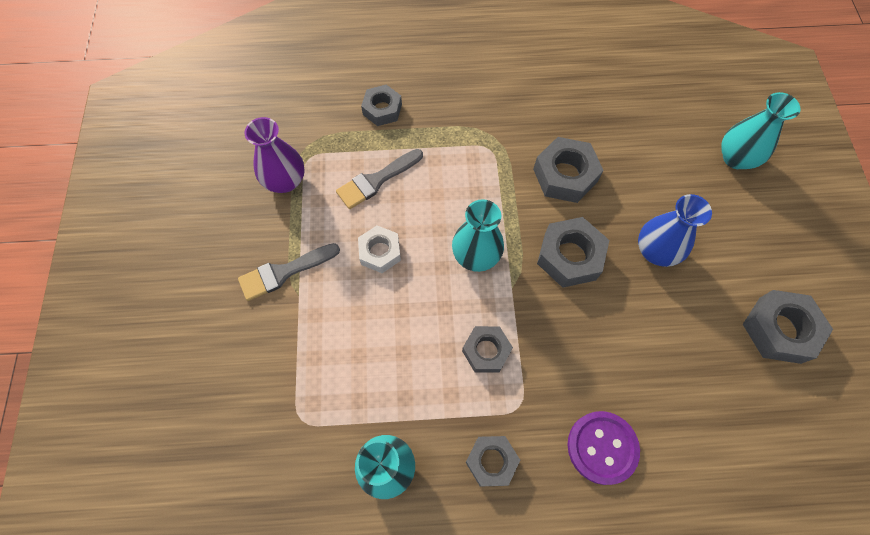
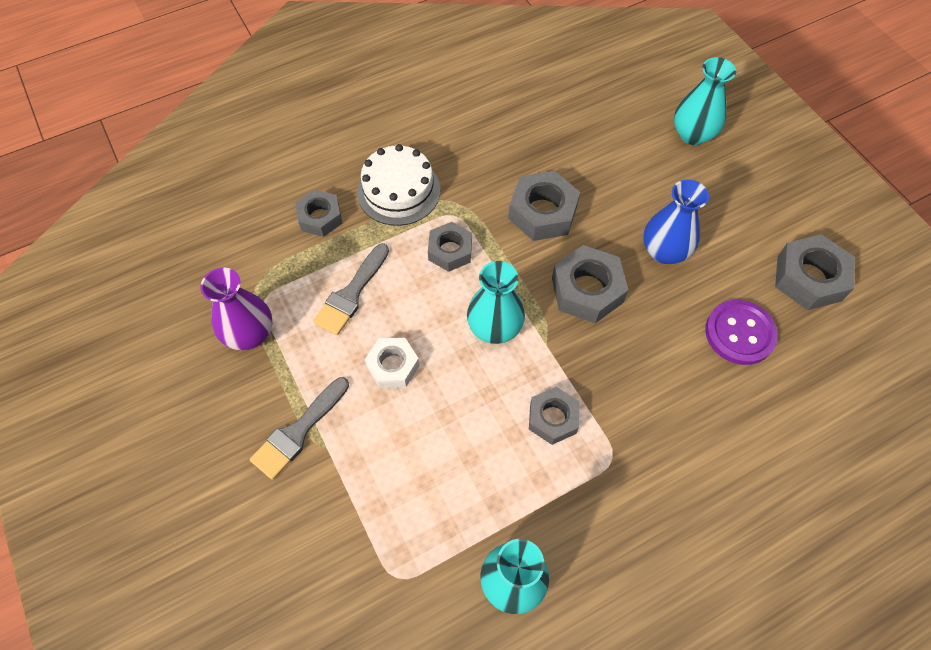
camera: 25 degrees left, 5 degrees down
(454, 111) = (398, 191): none -> white cake
(491, 461) = (613, 525): grey nut -> grey nut (450, 251)
(602, 447) = (709, 460): purple button -> purple button (739, 333)

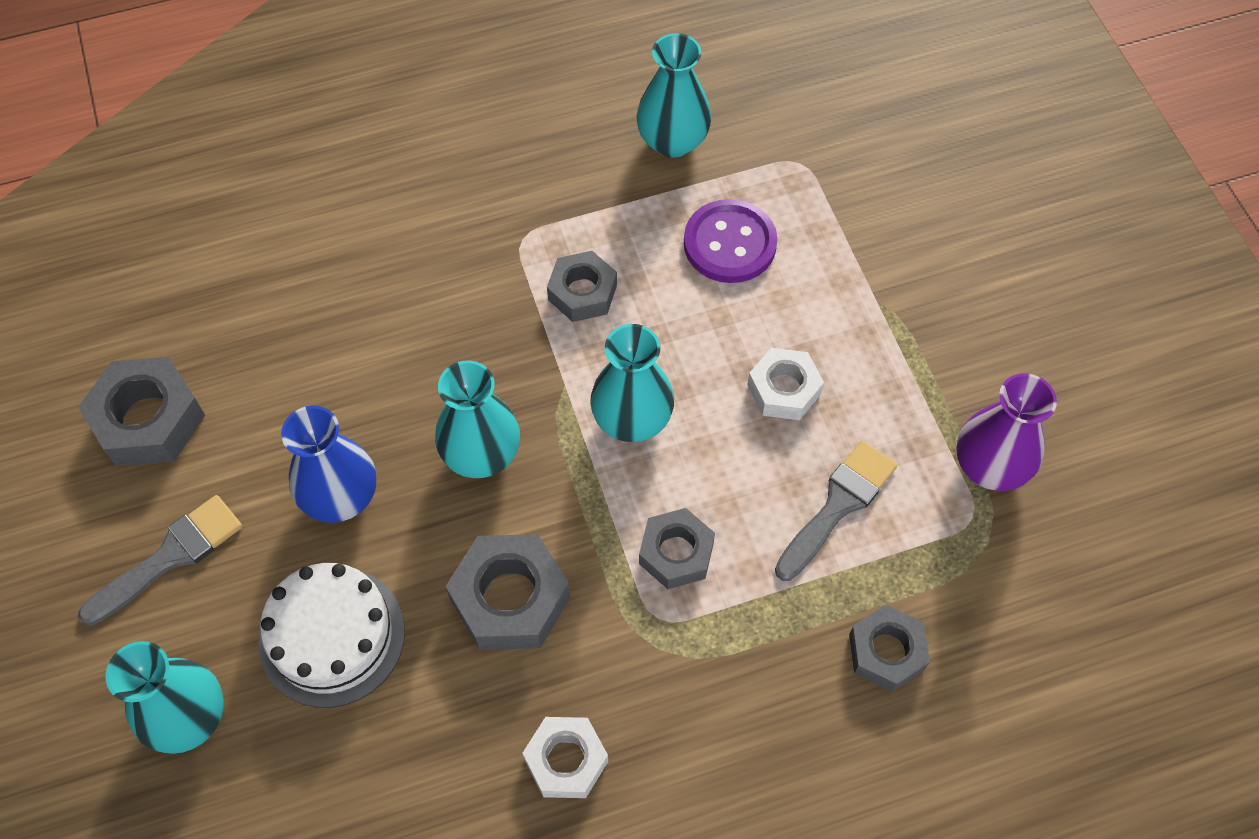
camera: 170 degrees left, 0 degrees up
(298, 431) = (914, 326): grey brush -> grey brush (170, 557)
(398, 191) = (747, 684): white cake -> white cake (332, 636)
(490, 144) = (566, 760): none -> white nut
(587, 290) = (481, 454): grey nut -> turquoise vase
(739, 333) = (291, 358): purple button -> purple button (729, 243)

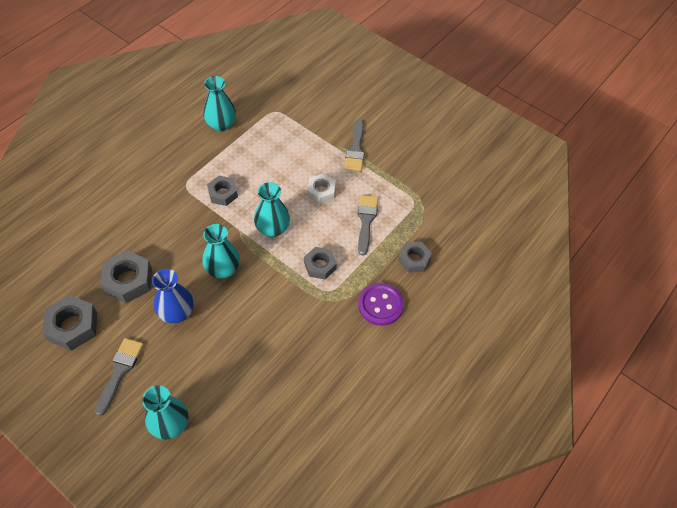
camera: 35 degrees left, 5 degrees down
(332, 636) = (208, 363): white cake -> none
(510, 598) = (269, 313): grey nut -> grey nut (128, 280)
(566, 760) = (328, 356): white nut -> none
(729, 243) = (267, 151): purple button -> purple button (380, 305)
(919, 331) = (355, 149): none -> grey brush
(989, 466) = (408, 182): purple vase -> none

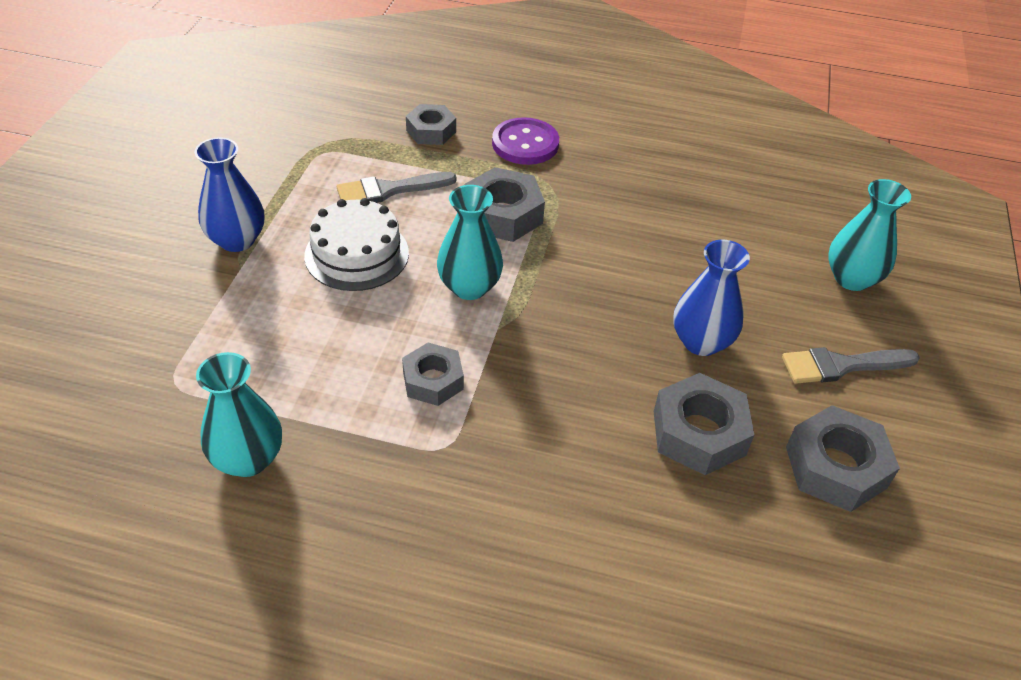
camera: 115 degrees left, 10 degrees down
(223, 269) = (586, 318): turquoise vase -> none
(320, 266) = (503, 214): grey nut -> grey nut, size x1.51
(321, 191) = (357, 254): white nut -> white cake
(355, 149) = (237, 240): grey brush -> blue vase

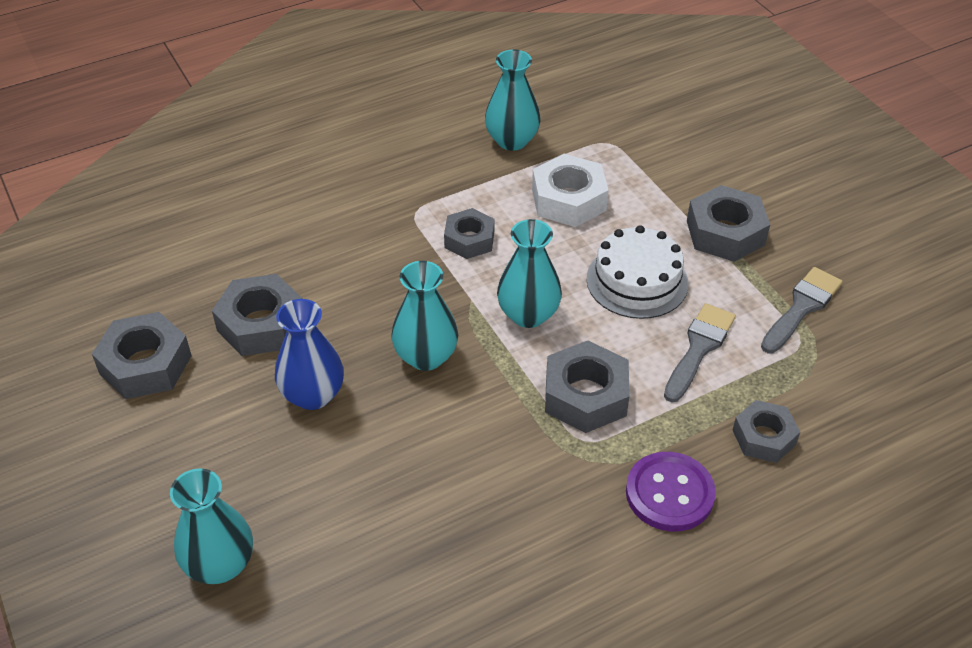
camera: 140 degrees right, 0 degrees up
(237, 240) = (725, 233): blue vase -> grey nut
(299, 354) = (569, 200): none -> white nut
(584, 311) = (426, 356): none -> turquoise vase
(841, 365) = (182, 454): grey brush -> grey brush (802, 307)

